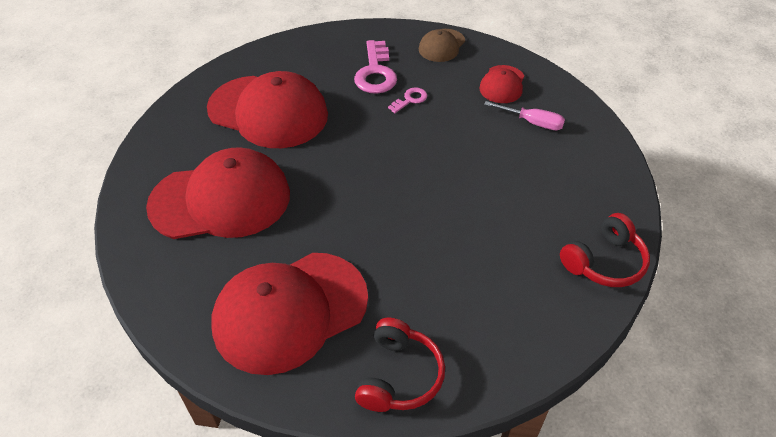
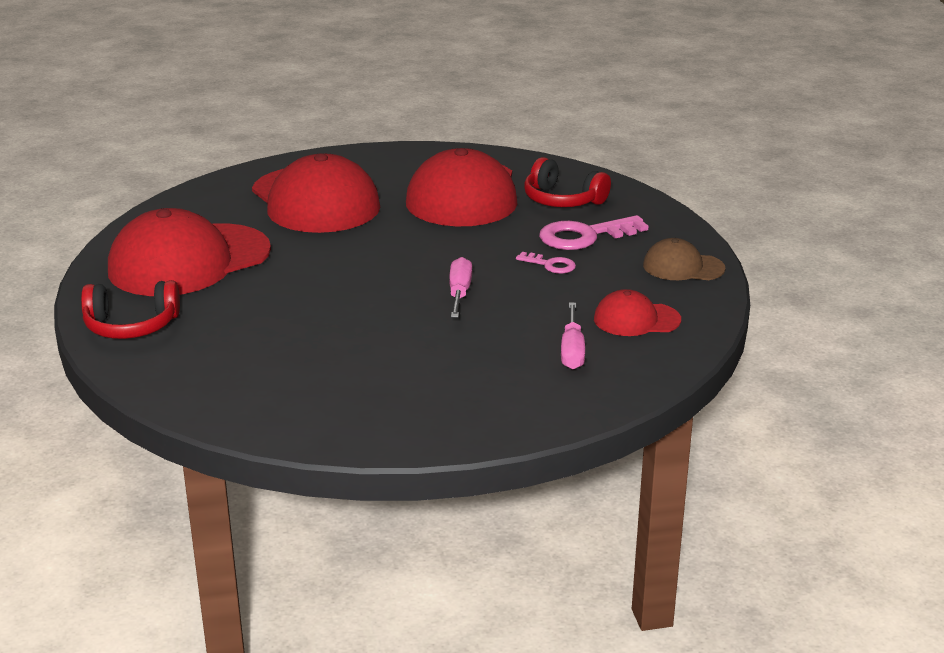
camera: 70 degrees right, 20 degrees down
(290, 311) = (189, 261): red cap -> red cap turned 75 degrees counterclockwise
(430, 154) = (459, 293): none -> pink screwdriver
(604, 262) = (340, 428): red headphones -> red headphones (562, 200)

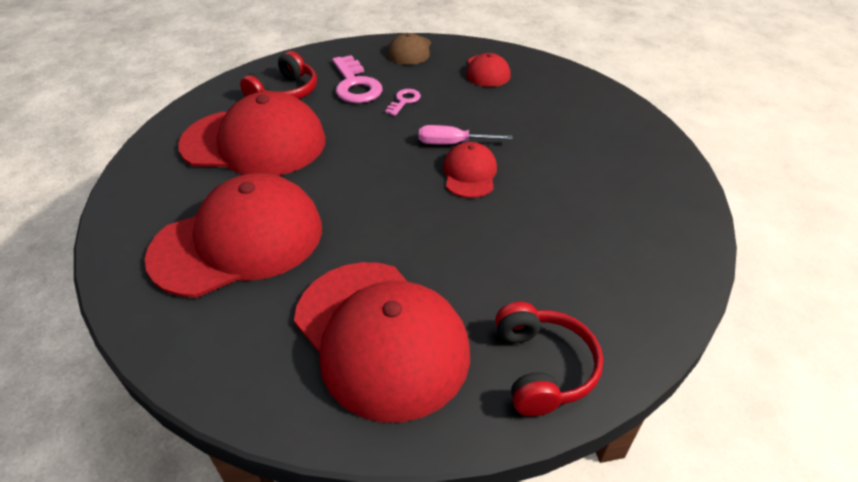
camera: 90 degrees left, 15 degrees up
(401, 301) = (469, 173): none -> red cap
(572, 351) = (535, 96): pink screwdriver -> none

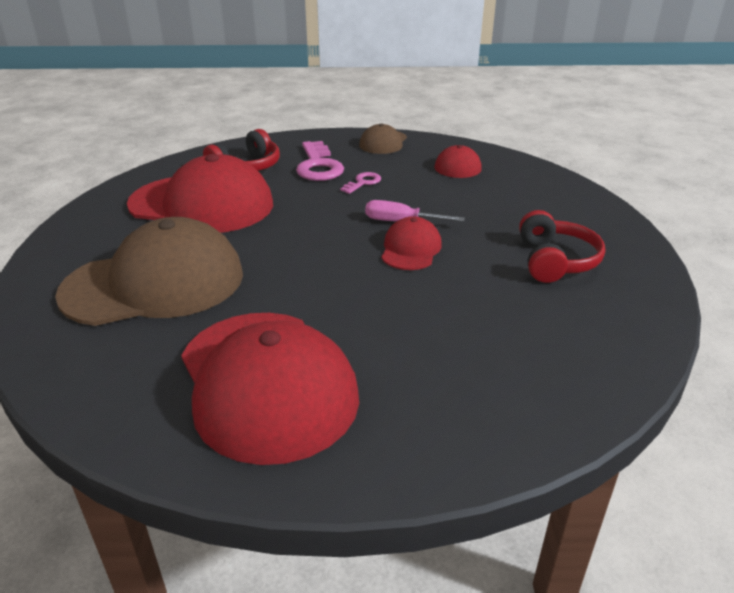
camera: 10 degrees right, 10 degrees down
(238, 241) = (154, 283): red cap -> brown cap
(543, 367) = (435, 434): red headphones -> red headphones (555, 261)

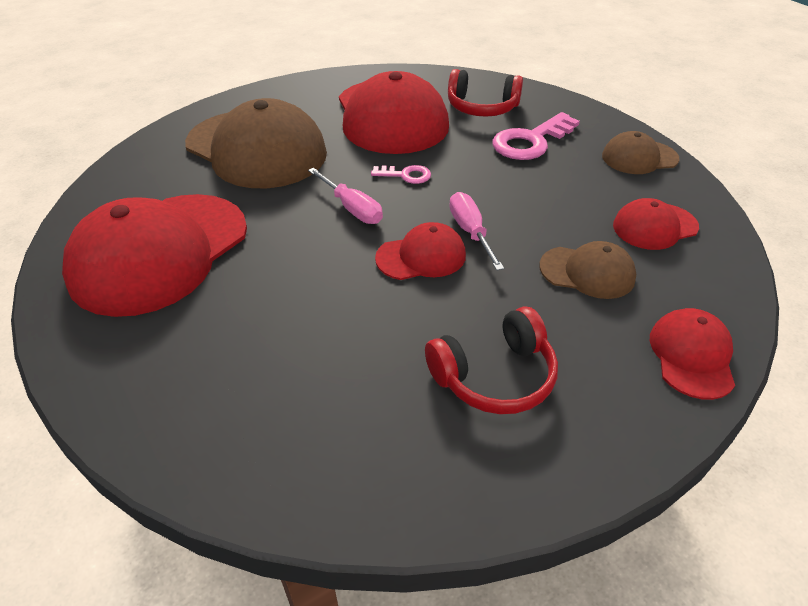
camera: 60 degrees right, 10 degrees up
(317, 260) = (352, 209): none -> pink screwdriver
(363, 182) = (527, 179): pink key -> pink key (406, 175)
(482, 199) = (587, 272): none -> brown cap
(577, 197) = (691, 356): none -> red cap

